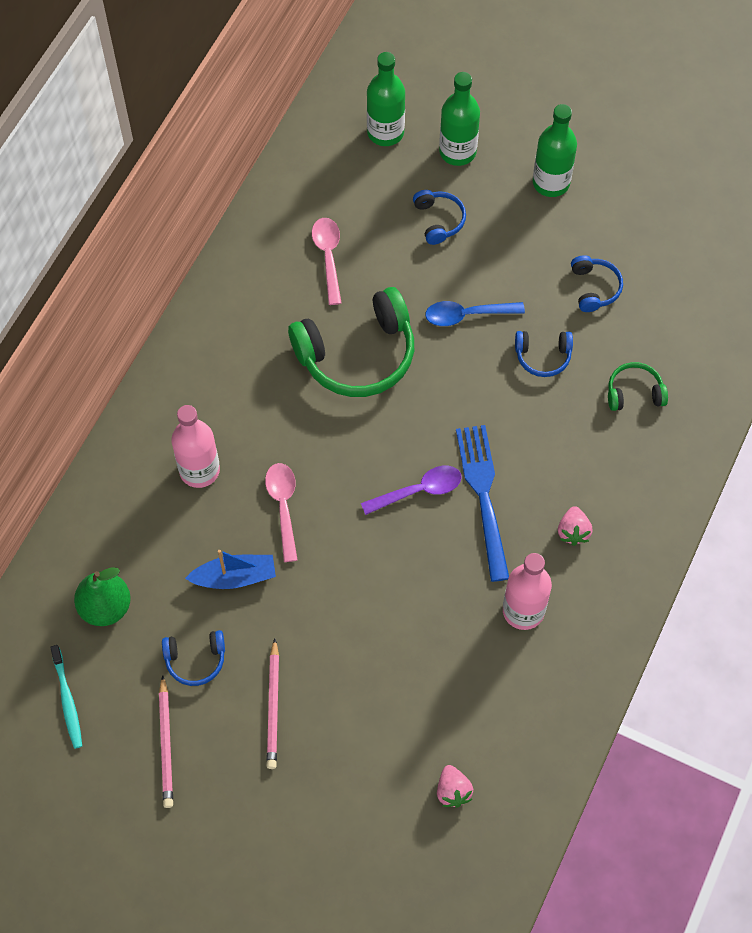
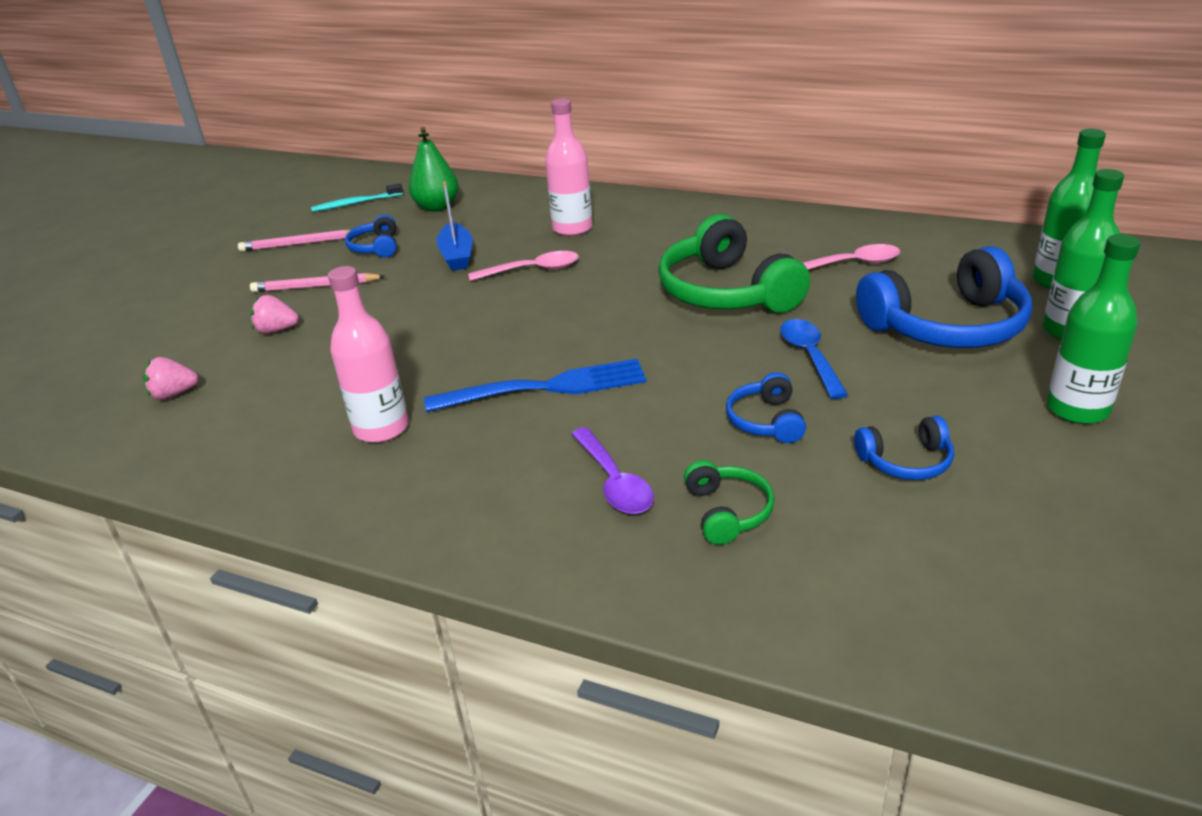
camera: 90 degrees right, 30 degrees down
(418, 490) = (552, 343): purple spoon -> purple spoon (614, 482)
(439, 220) = (947, 326): blue headphones -> blue headphones, size x2.07
(573, 532) = (490, 463): pink strawberry -> pink strawberry (276, 330)

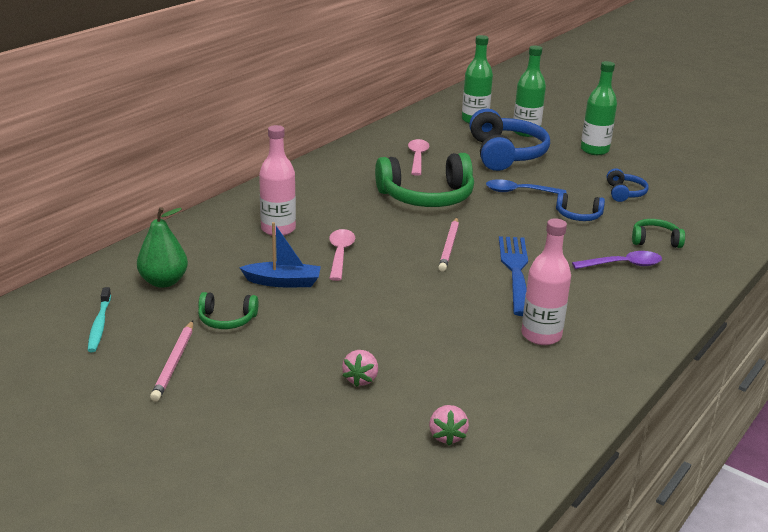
camera: 80 degrees left, 5 degrees down
(316, 286) = (286, 356): pink pencil -> pink pencil (449, 246)
(376, 247) = (227, 320): blue headphones -> green headphones

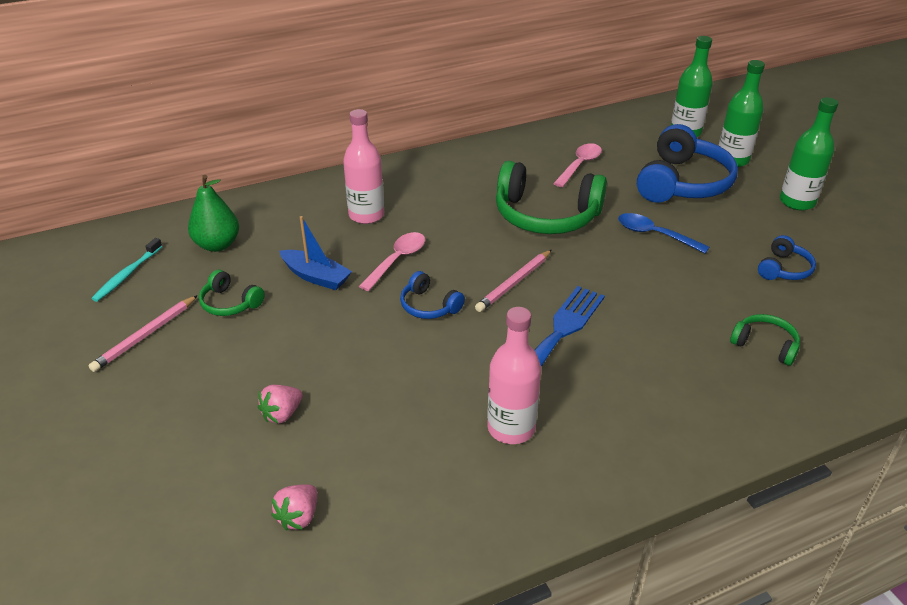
camera: 30 degrees right, 10 degrees up
(578, 216) = (697, 284): blue headphones -> blue headphones (429, 306)
(623, 265) = (693, 366): purple spoon -> none

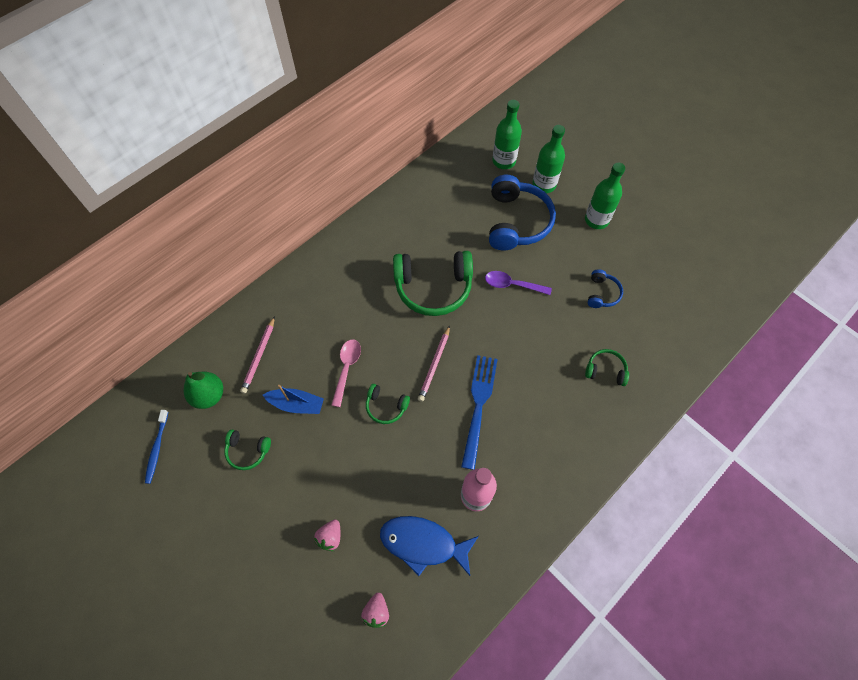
camera: 20 degrees left, 25 degrees up
(127, 274) = (157, 449): turquoise toothbrush -> blue toothbrush
(145, 335) = (203, 502): pink pencil -> pink pencil (259, 356)
(366, 215) = (305, 328): pink bottle -> none
(408, 459) = (423, 543): none -> blue fish
(429, 306) = (386, 406): blue headphones -> green headphones
(579, 165) = (439, 223): pink spoon -> none
(655, 235) = (512, 285): blue spoon -> purple spoon

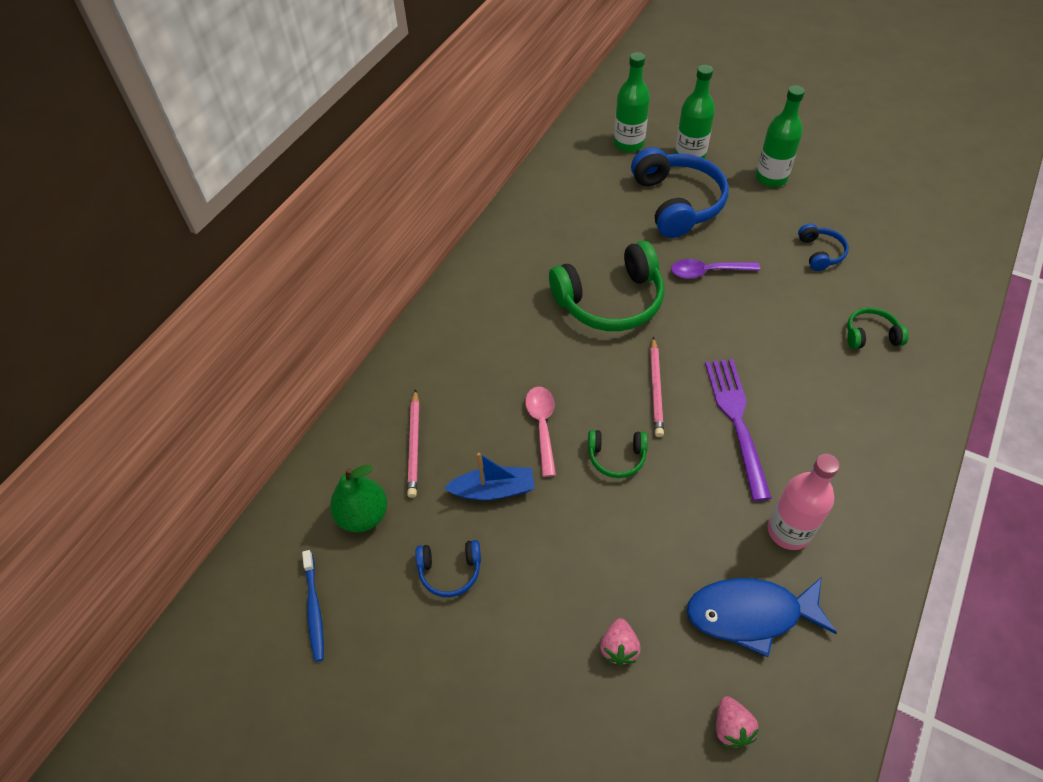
camera: 15 degrees left, 10 degrees down
(247, 451) = (450, 571): green headphones -> blue headphones
(478, 406) = (737, 421): blue fork -> purple fork

